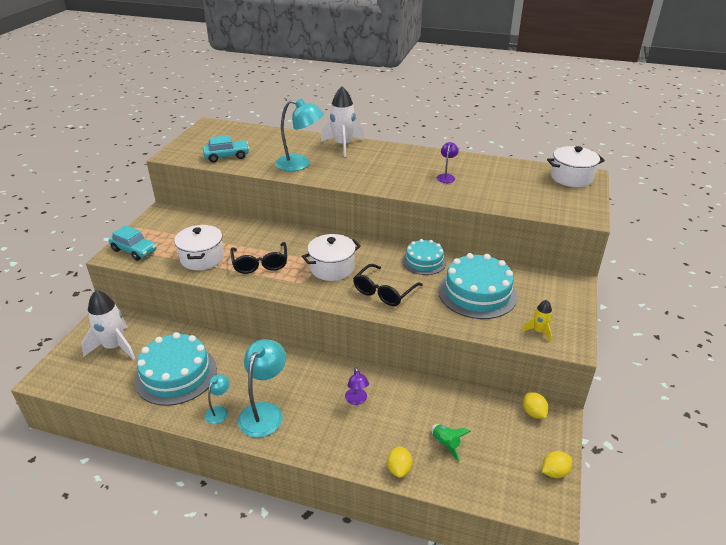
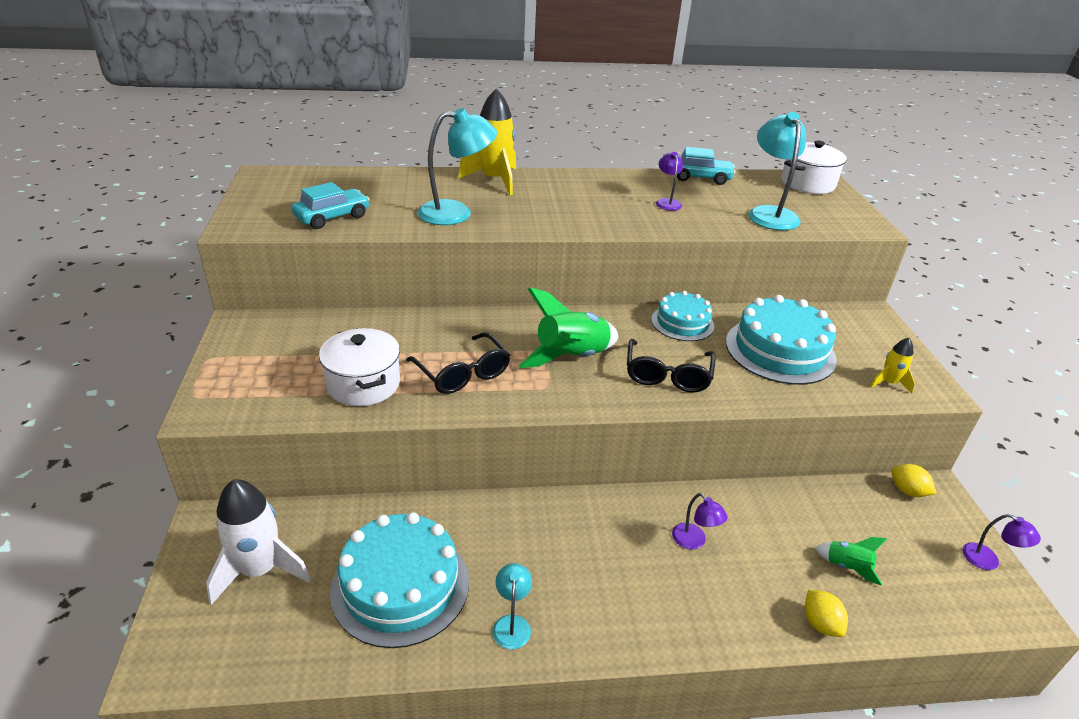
camera: 25 degrees left, 0 degrees up
(134, 250) = (235, 396): turquoise car -> turquoise car (700, 177)
(264, 412) = (581, 601): turquoise lamp -> turquoise lamp (769, 213)
(332, 268) = (571, 357): white pot -> green rocket
(343, 145) = (494, 180): white rocket -> yellow rocket
(554, 472) = (988, 561): yellow lemon -> purple lamp

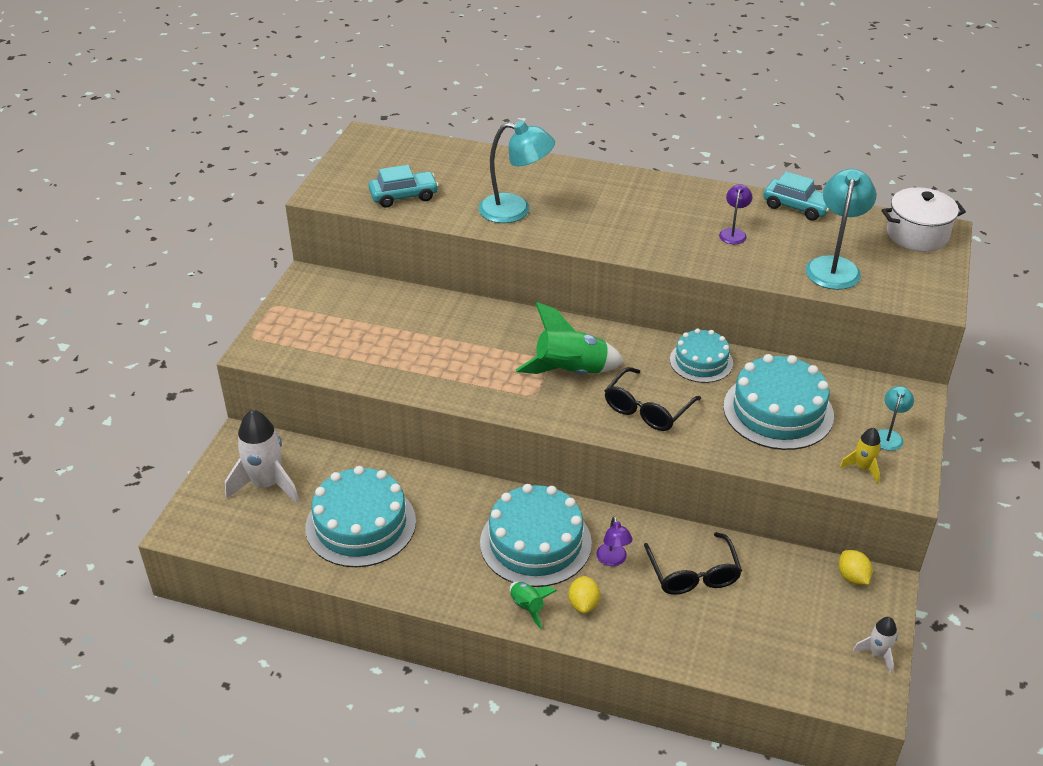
camera: 25 degrees right, 5 degrees up
(363, 384) = (382, 356): white pot -> none
(463, 373) = (467, 365): black glasses -> black glasses (693, 574)
(494, 180) = (575, 176): yellow rocket -> none
(512, 624) = (428, 575): turquoise lamp -> turquoise lamp (889, 435)
(606, 546) = (535, 542): none -> turquoise cake
(820, 623) = (675, 650): yellow lemon -> yellow lemon (583, 604)
(847, 567) = (736, 618): green rocket -> green rocket (527, 607)
(988, 561) = (877, 654): purple lamp -> white rocket

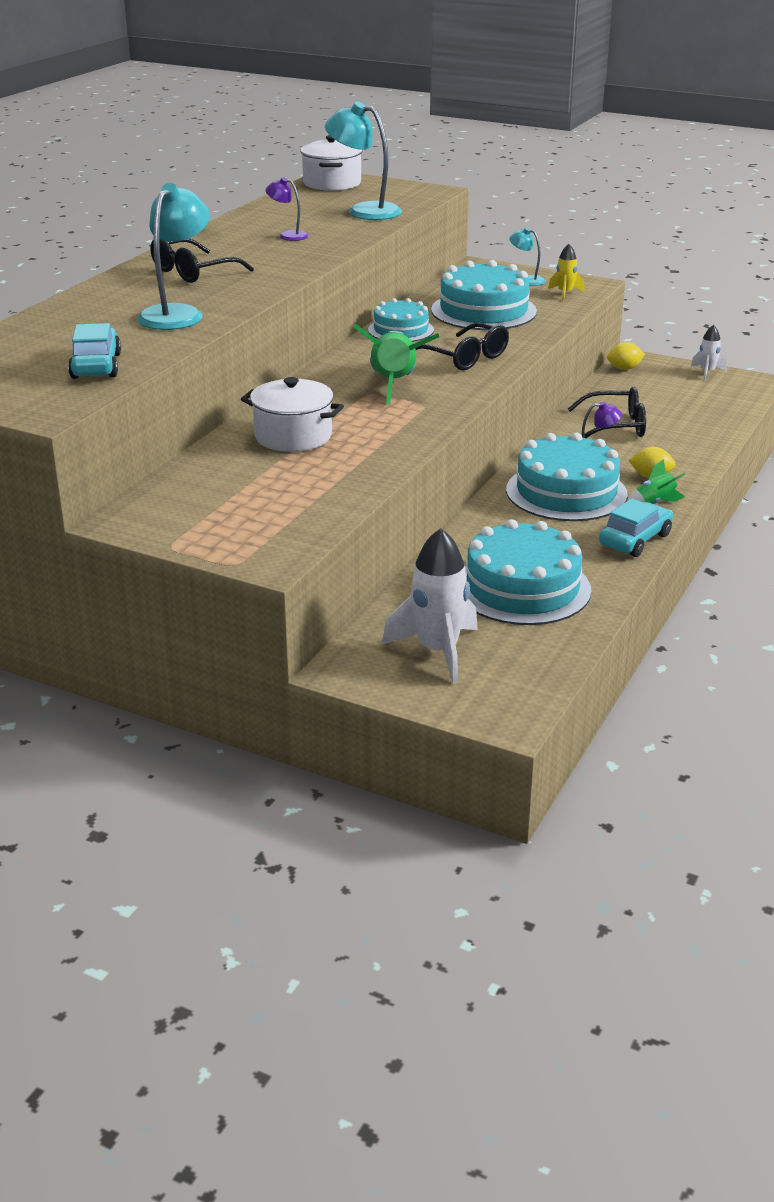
camera: 80 degrees left, 10 degrees down
(453, 331) = (293, 436): none -> white pot
(614, 201) = (193, 272): none -> black glasses
(797, 207) = (259, 211): turquoise car -> turquoise car (635, 540)

